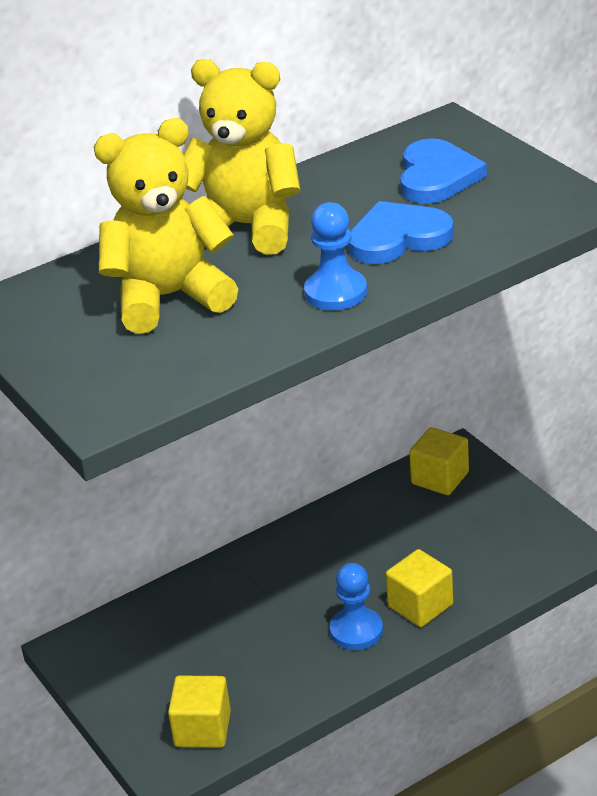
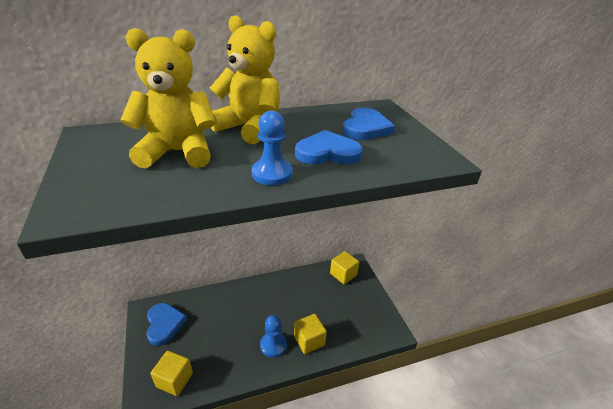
camera: 10 degrees right, 0 degrees up
(125, 658) = (164, 324): none -> blue heart

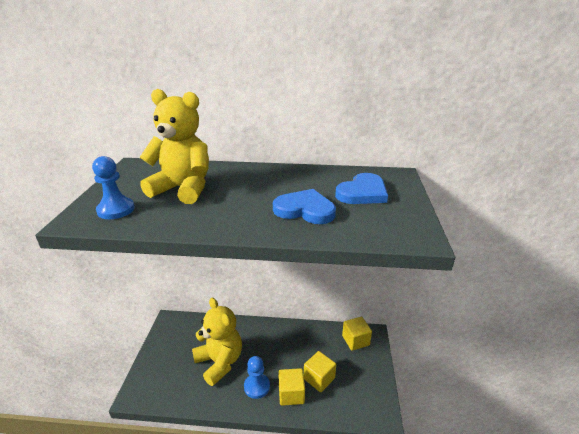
camera: 25 degrees right, 5 degrees down
(164, 324) = (178, 337): blue heart -> none
(174, 380) = (163, 387): yellow cube -> yellow cube (319, 378)
(249, 128) = (255, 177): yellow teddy bear -> yellow teddy bear (219, 362)
(272, 174) = (240, 220): blue pawn -> blue pawn (116, 210)

